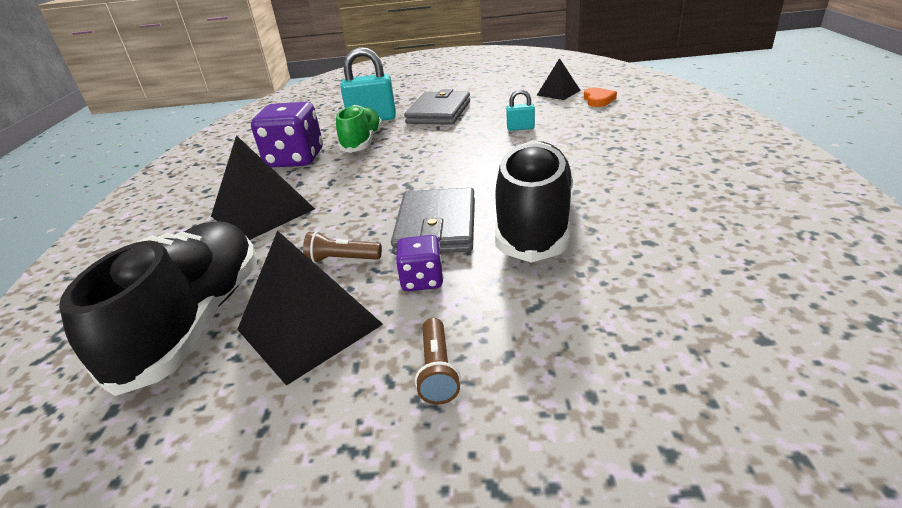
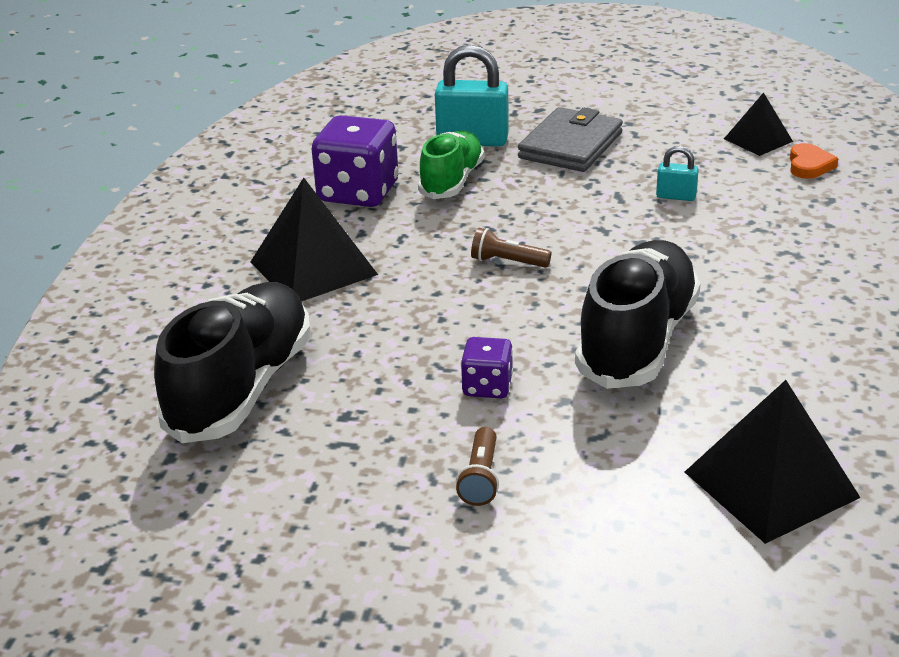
camera: 10 degrees right, 0 degrees up
(309, 326) = (360, 414): black pyramid -> black pyramid (771, 484)
(342, 259) = (402, 347): brown flashlight -> brown flashlight (507, 262)
(436, 226) = (520, 325): grey wallet -> none

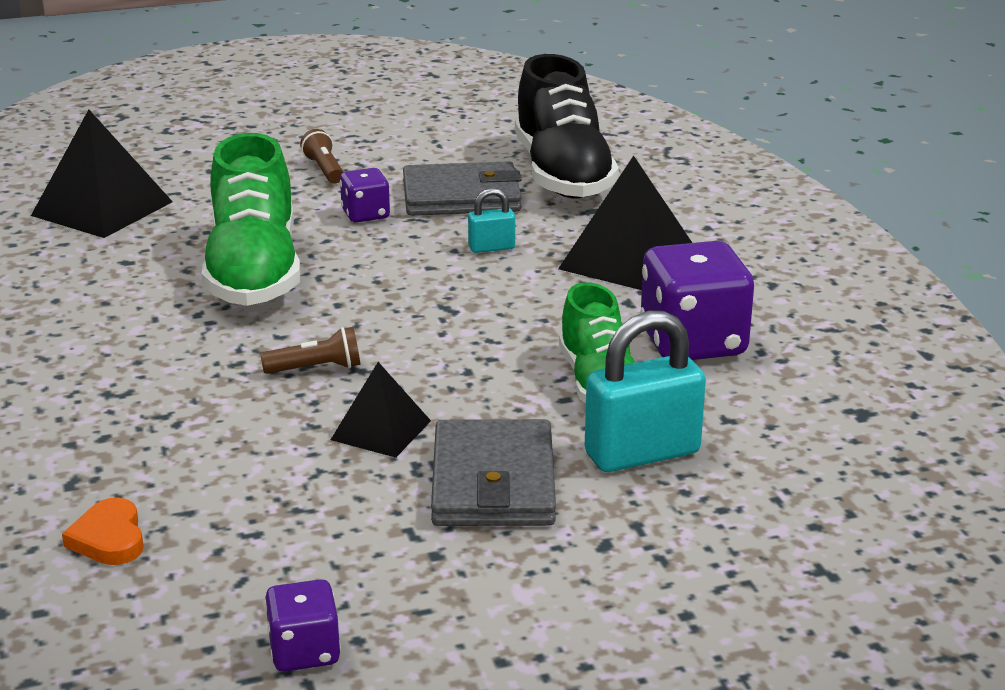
camera: 150 degrees right, 5 degrees down
(372, 385) = (461, 196): none -> grey wallet
(507, 262) = (438, 309): brown flashlight -> brown flashlight (316, 368)
(637, 340) = (254, 272): black shoe -> green shoe
(676, 196) = (290, 434): turquoise padlock -> turquoise padlock (491, 248)
(718, 102) = (304, 651): none -> purple dice
(758, 140) = (204, 572): black pyramid -> black pyramid (381, 430)

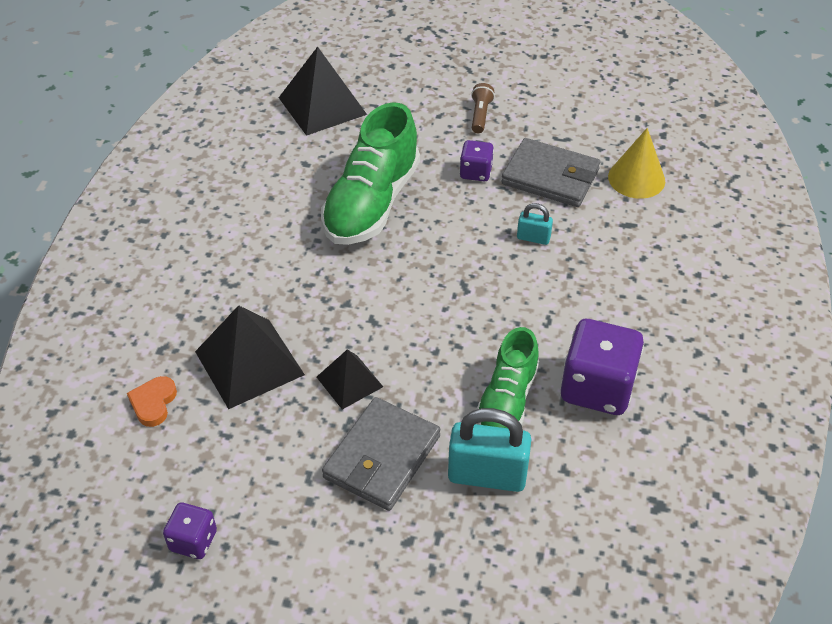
camera: 30 degrees right, 20 degrees up
(316, 368) = (349, 310): brown flashlight -> none
(562, 174) = (636, 178): black shoe -> yellow cone
(628, 260) = (615, 287): black pyramid -> black pyramid (249, 363)

